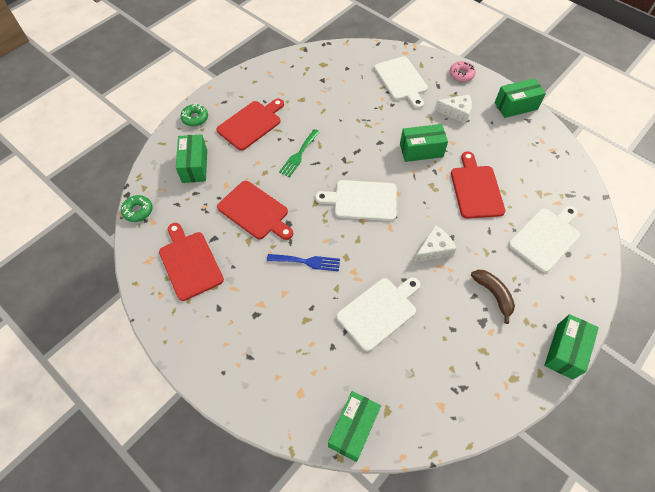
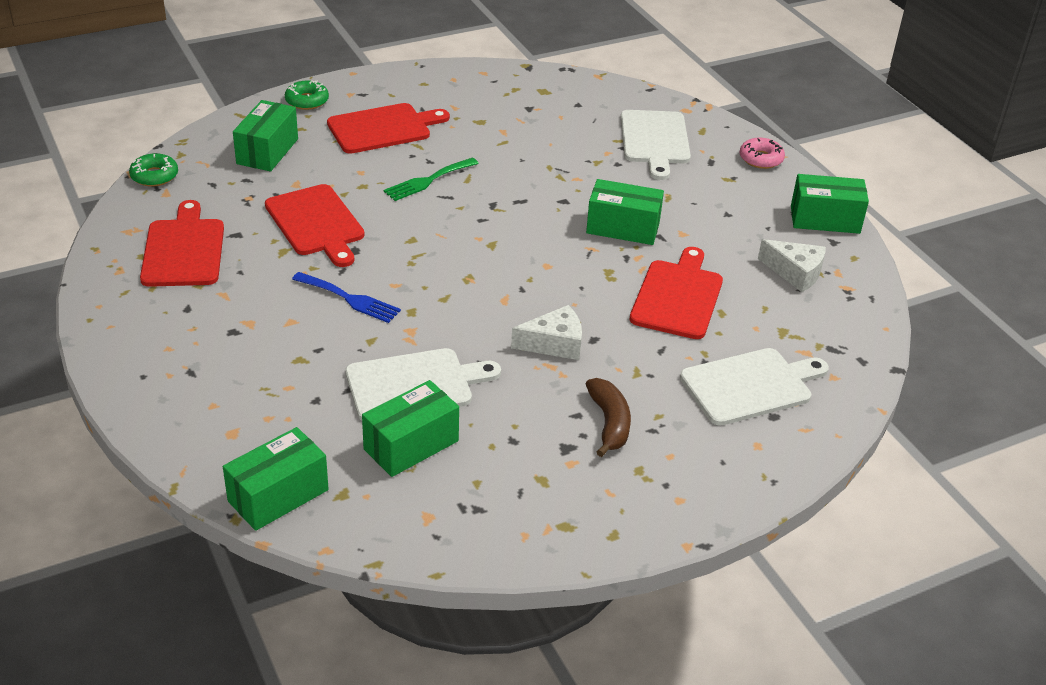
camera: 20 degrees right, 20 degrees down
(362, 200) = (485, 257): white cutting board -> none
(456, 112) = (716, 200): white cheese -> white cheese (795, 273)
(564, 351) = (675, 523): green box -> green box (411, 445)

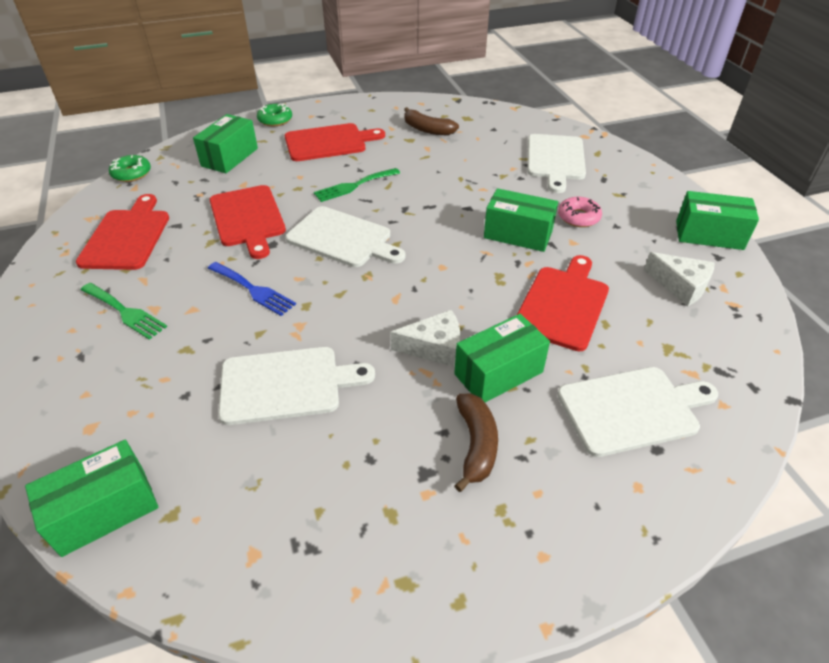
camera: 10 degrees right, 5 degrees up
(218, 328) = (125, 312): none -> green fork
(411, 445) = (262, 456): green box -> green box (498, 373)
(431, 241) = (343, 238): none -> white cutting board
(498, 108) = (427, 129): none -> brown banana
(761, 159) = (649, 178): pink donut -> pink donut (578, 217)

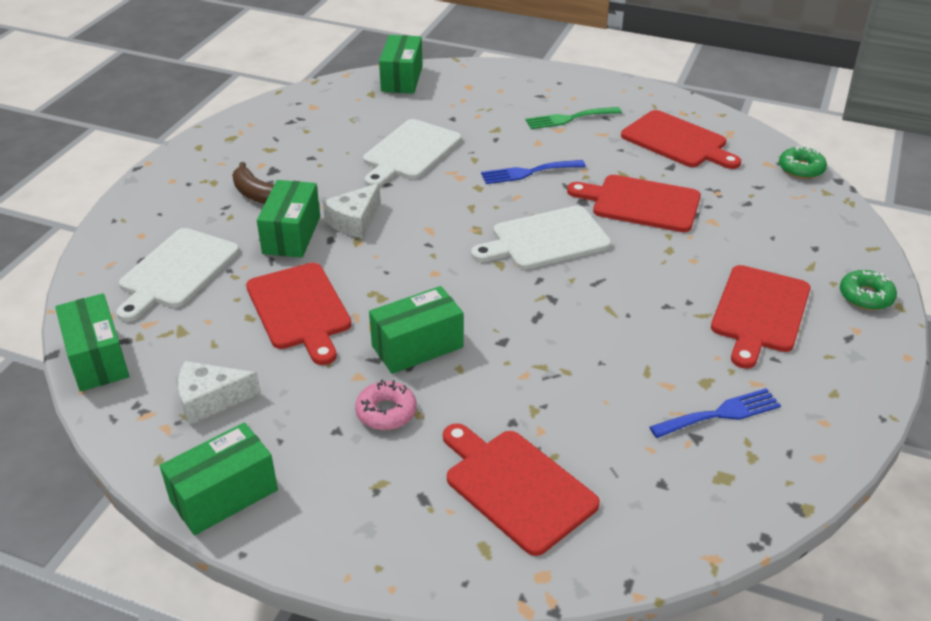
camera: 130 degrees right, 5 degrees down
(229, 157) = (785, 232): green box -> green box (97, 359)
(354, 186) = (634, 286): green fork -> none
(427, 129) = (720, 414): brown banana -> blue fork
(555, 159) = (516, 487): white cutting board -> red cutting board

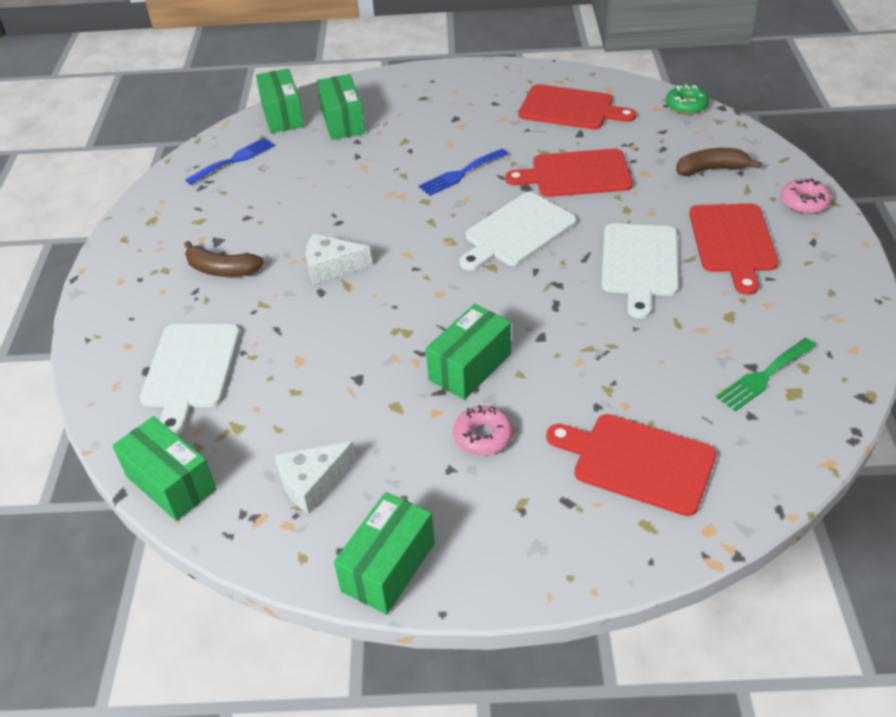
camera: 20 degrees left, 5 degrees up
(292, 235) = (280, 299): green box -> green box (343, 121)
(300, 309) = (338, 368): red cutting board -> none
(354, 221) = (331, 267): white cheese -> white cheese turned 75 degrees clockwise
(409, 152) = (339, 185): white cutting board -> white cutting board (639, 264)
(569, 118) = (463, 113): green fork -> green fork (764, 376)
(720, 414) = (758, 340): blue fork -> blue fork (234, 160)
(785, 236) = (711, 169): none -> brown banana
(866, 296) = (804, 202): green donut -> pink donut

